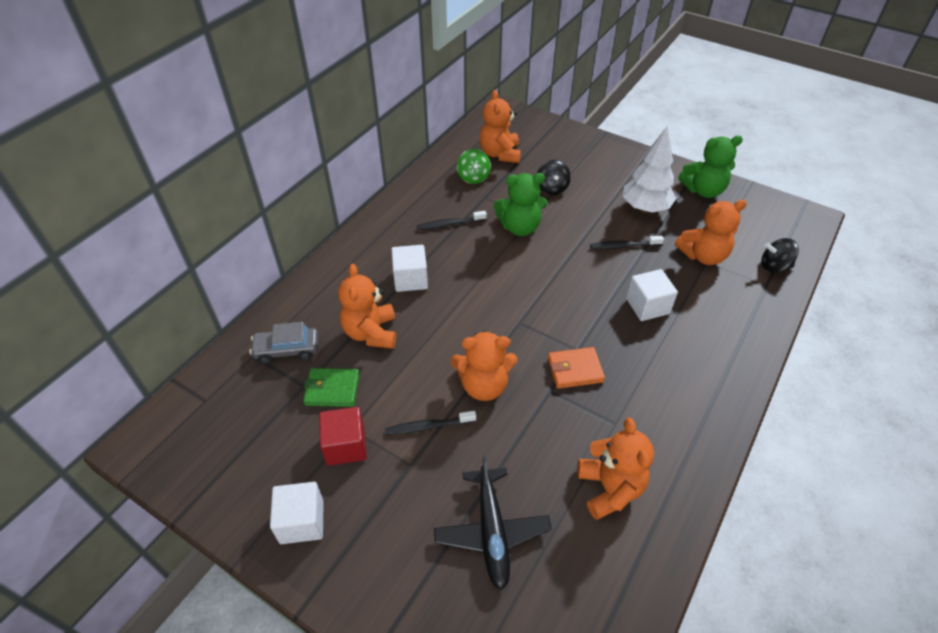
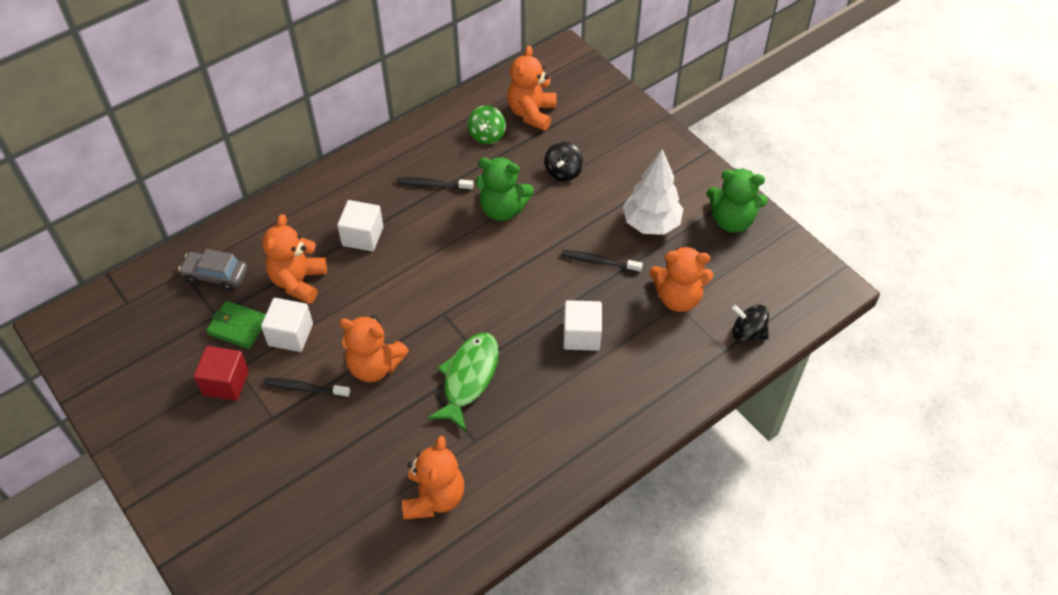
camera: 20 degrees right, 5 degrees up
(302, 521) = (161, 436): white cube -> white cube (290, 334)
(492, 531) = (311, 498): black plane -> none
(575, 370) = (468, 378): orange wallet -> green fish

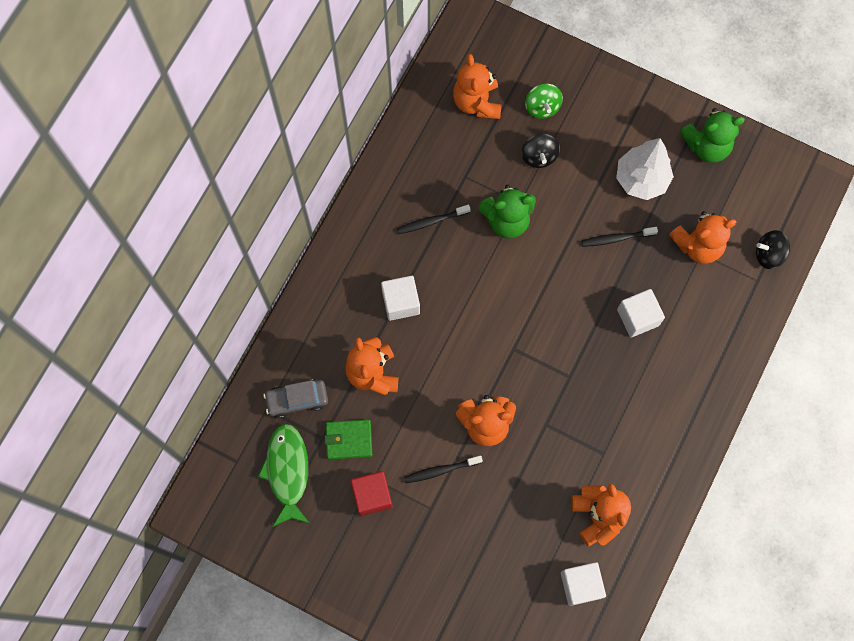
camera: 25 degrees left, 20 degrees up
(290, 334) = (398, 427): white cube -> white cube (580, 585)
(468, 378) = (568, 399): green fish -> green fish (287, 471)
(487, 135) = (450, 145): green spinning top -> green spinning top (542, 107)

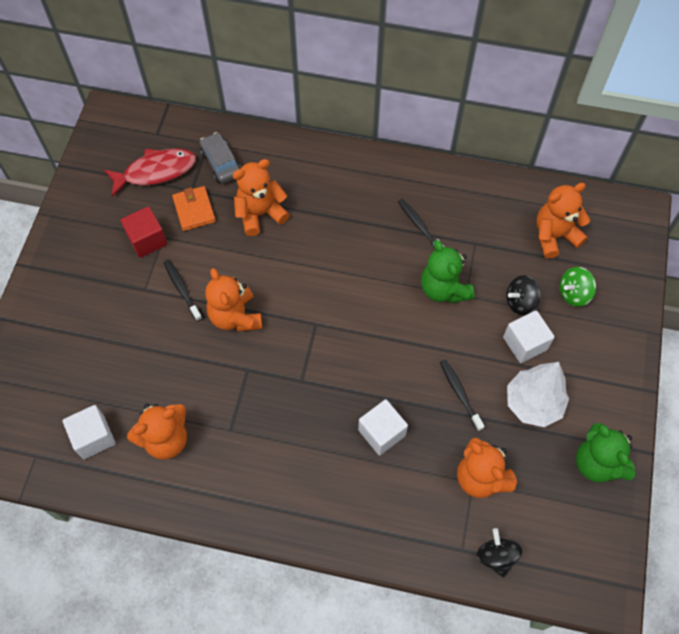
camera: 75 degrees right, 10 degrees down
(287, 471) = (155, 171): green fish -> red fish
(349, 440) = (194, 210): green wallet -> orange wallet
(401, 302) = (333, 220): white cube -> white cube (525, 343)

